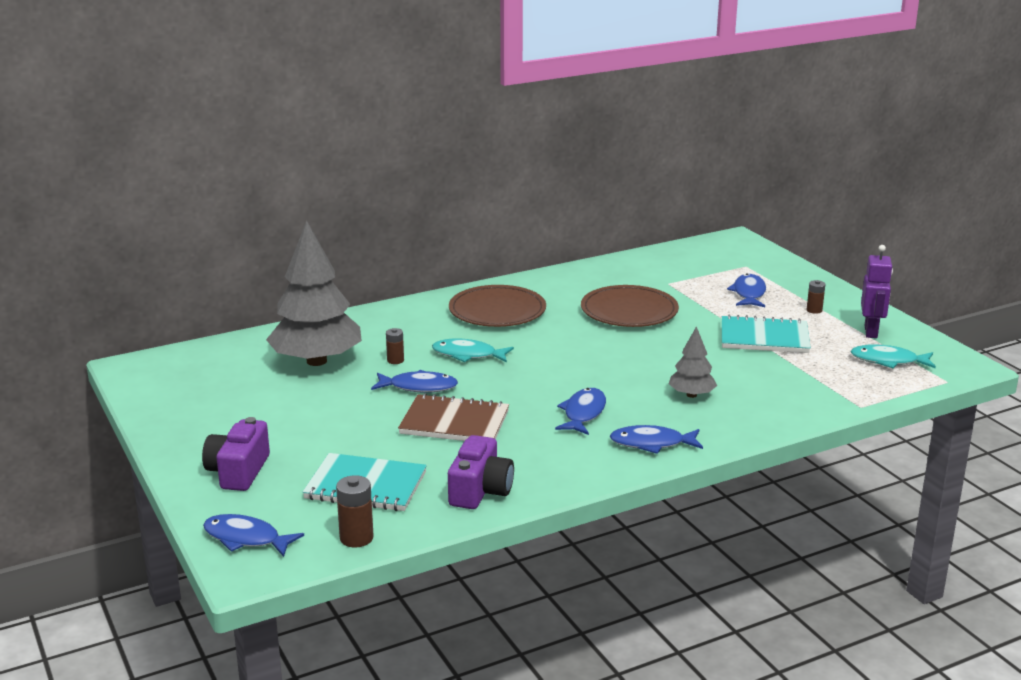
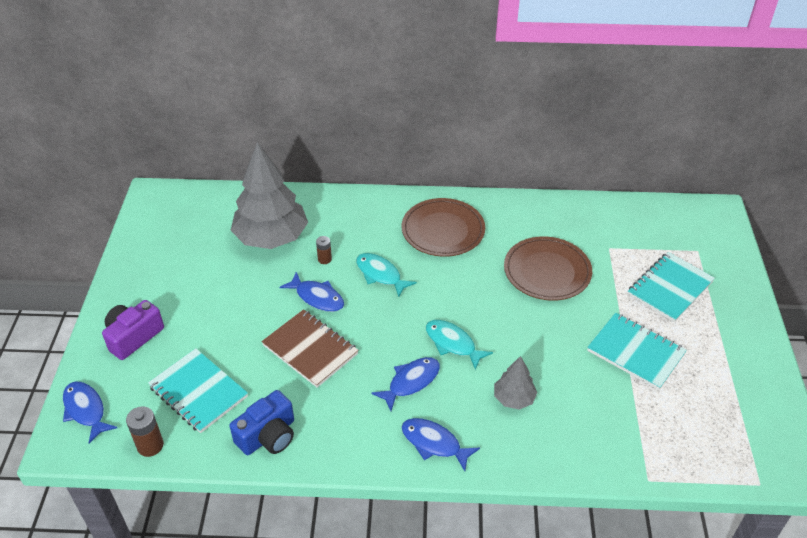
camera: 30 degrees right, 20 degrees up
(480, 490) = (268, 436): purple camera -> blue camera
(749, 293) = (670, 288): blue fish -> turquoise notebook
(814, 310) = (712, 334): brown battery -> none
(871, 332) = (742, 385): purple robot -> none
(888, 361) = (725, 432): turquoise fish -> turquoise fish (452, 343)

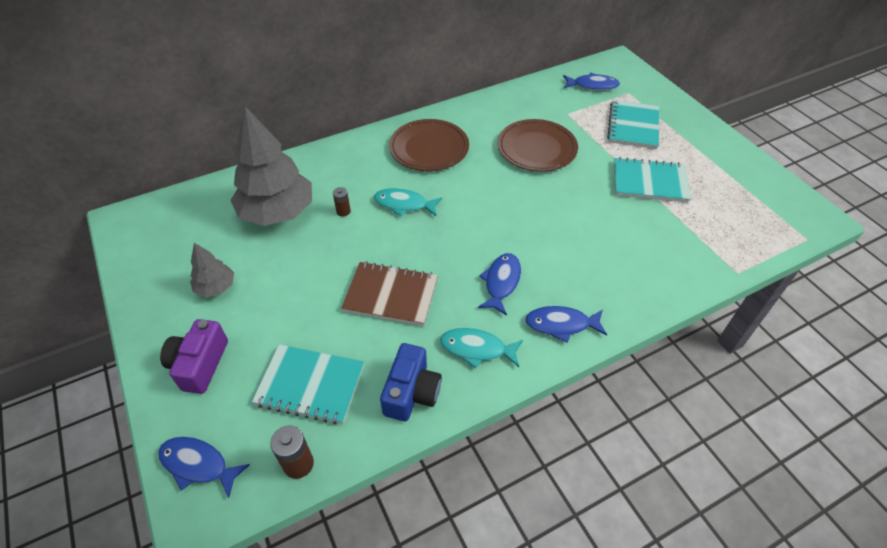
camera: 30 degrees left, 5 degrees up
(317, 297) = (362, 247): blue fish -> blue fish (592, 85)
(452, 343) = (509, 235): turquoise fish -> turquoise fish (477, 349)
(514, 398) = (592, 257): grey tree -> grey tree (216, 287)

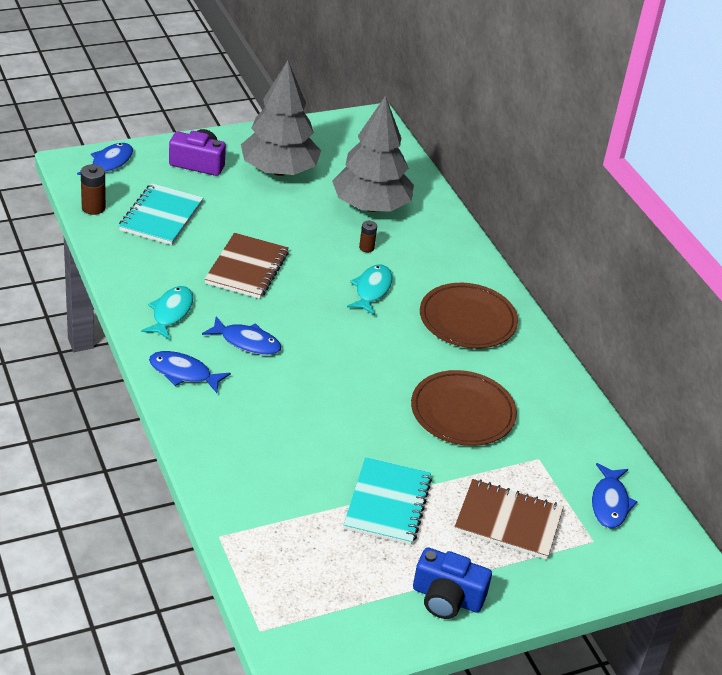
camera: 90 degrees right, 10 degrees down
(216, 287) = (279, 170): grey tree -> grey tree, size x2.07
(411, 392) = (137, 269): blue camera -> blue camera (447, 598)
(561, 324) = (183, 373): blue fish -> blue fish turned 75 degrees counterclockwise
(633, 126) = (508, 521): turquoise notebook -> brown notebook

